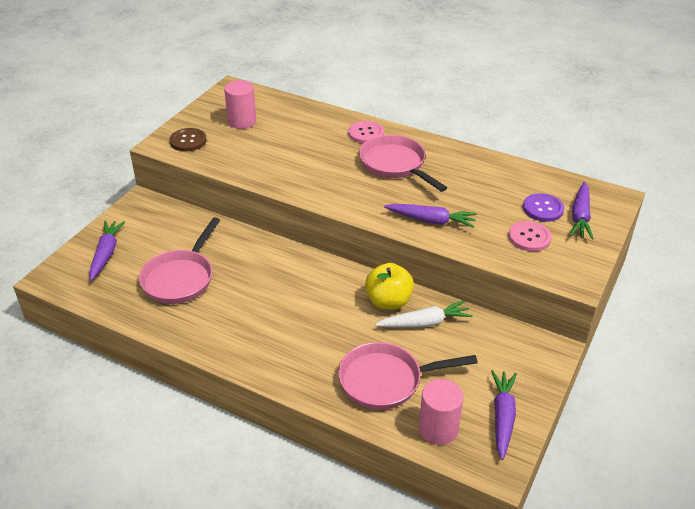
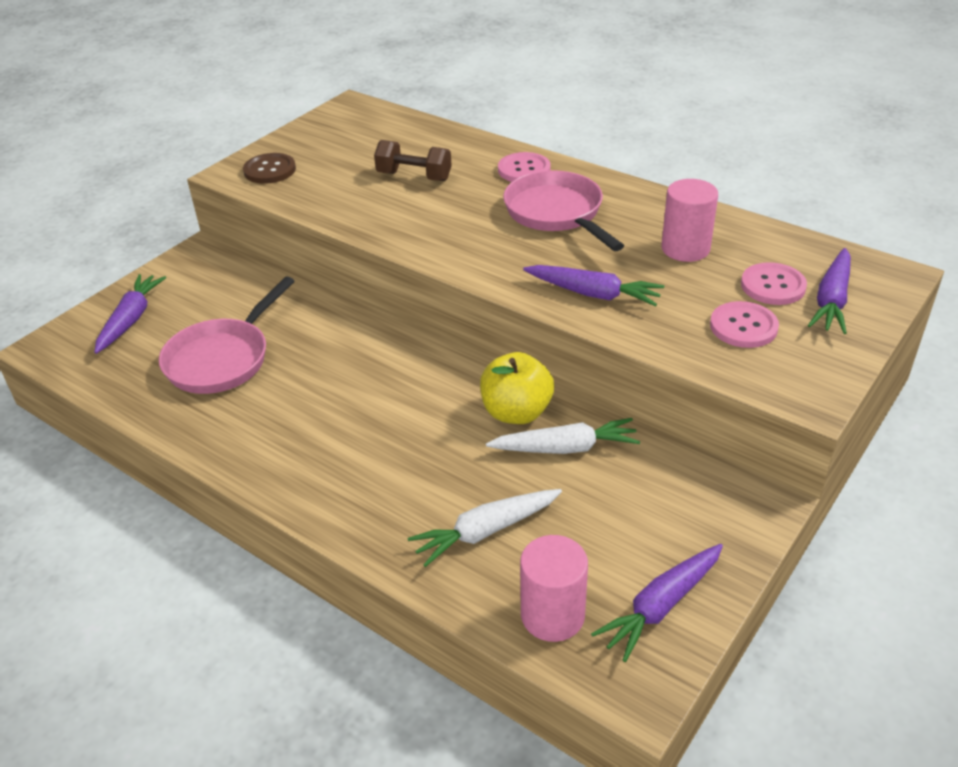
camera: 10 degrees right, 0 degrees up
(242, 121) = (351, 148): pink cylinder -> pink cylinder (685, 249)
(292, 141) = (414, 176): none -> brown dumbbell
(386, 380) = (486, 531): pink pan -> white carrot
(502, 417) = (661, 606): purple carrot -> purple carrot turned 150 degrees counterclockwise
(543, 209) = (773, 286): purple button -> pink button

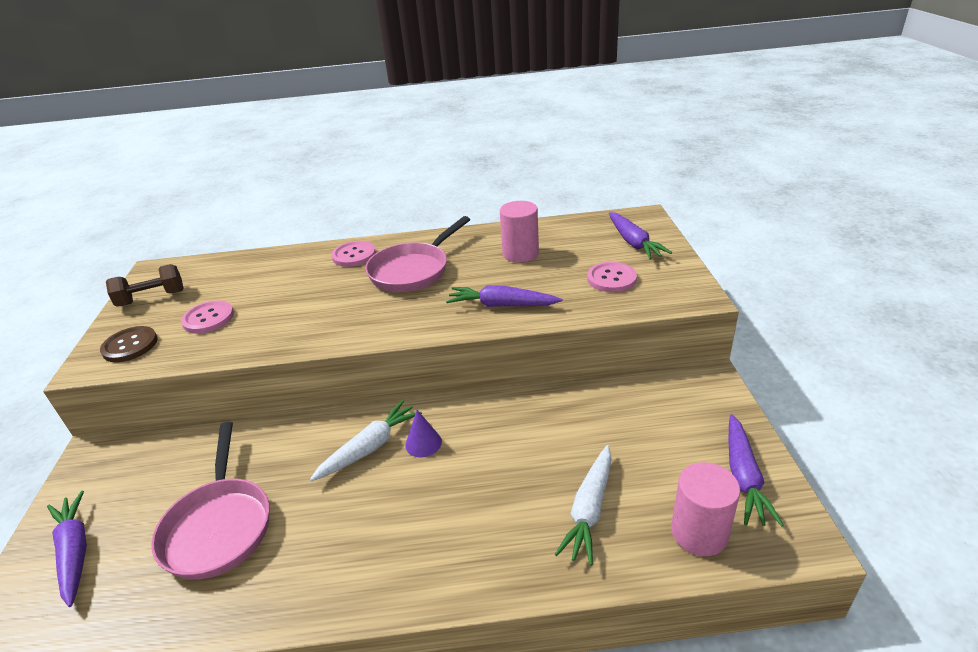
camera: 40 degrees left, 5 degrees down
(414, 176) = (273, 294): brown dumbbell -> brown dumbbell (152, 298)
(422, 389) = (423, 443): none -> purple cone
(516, 412) = (508, 417): yellow apple -> none
(557, 213) = (413, 271): pink pan -> pink pan turned 75 degrees counterclockwise
(565, 448) = (567, 419): white carrot -> white carrot (370, 447)
(593, 294) = (502, 305): purple carrot -> purple carrot turned 150 degrees counterclockwise
(773, 286) = (595, 250): pink button -> pink button (208, 318)

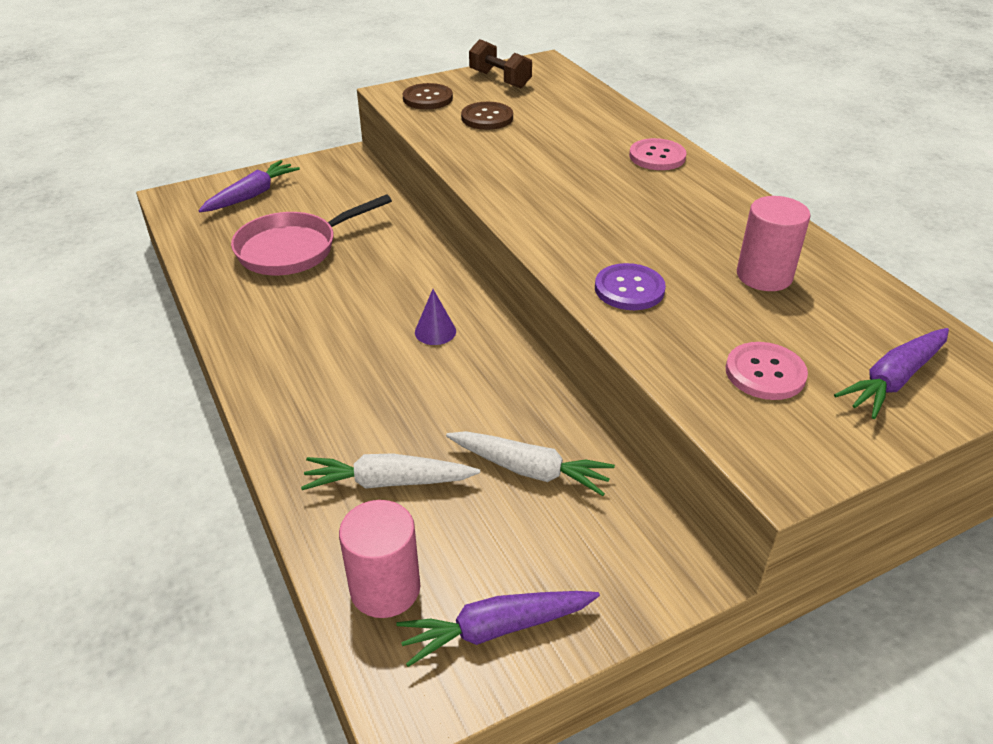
camera: 65 degrees right, 5 degrees up
(208, 318) = (487, 118): pink button -> brown button
(370, 447) = (414, 298): white carrot -> white carrot (529, 470)
(413, 271) = (656, 204): pink pan -> none
(502, 305) = (629, 289): purple carrot -> purple button

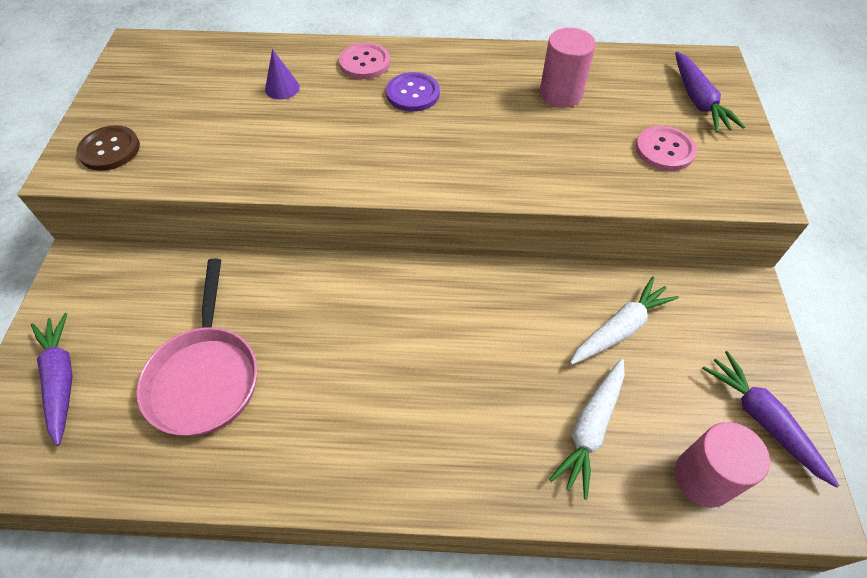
camera: 60 degrees left, 15 degrees up
(435, 331) = (422, 315): purple cone -> purple cone (282, 88)
(487, 118) = (196, 126): brown button -> none
(496, 629) = (763, 420): purple carrot -> purple carrot turned 135 degrees clockwise
(500, 79) = (133, 86): brown dumbbell -> none
(629, 289) = (531, 167): purple button -> purple button (413, 94)

